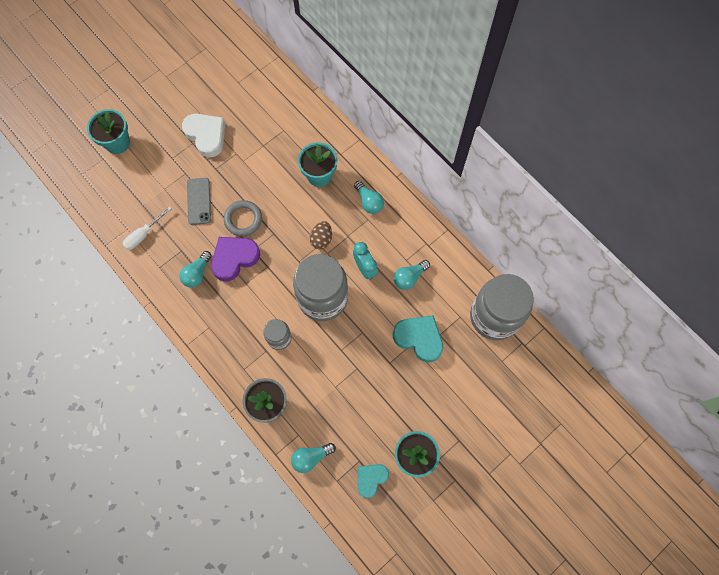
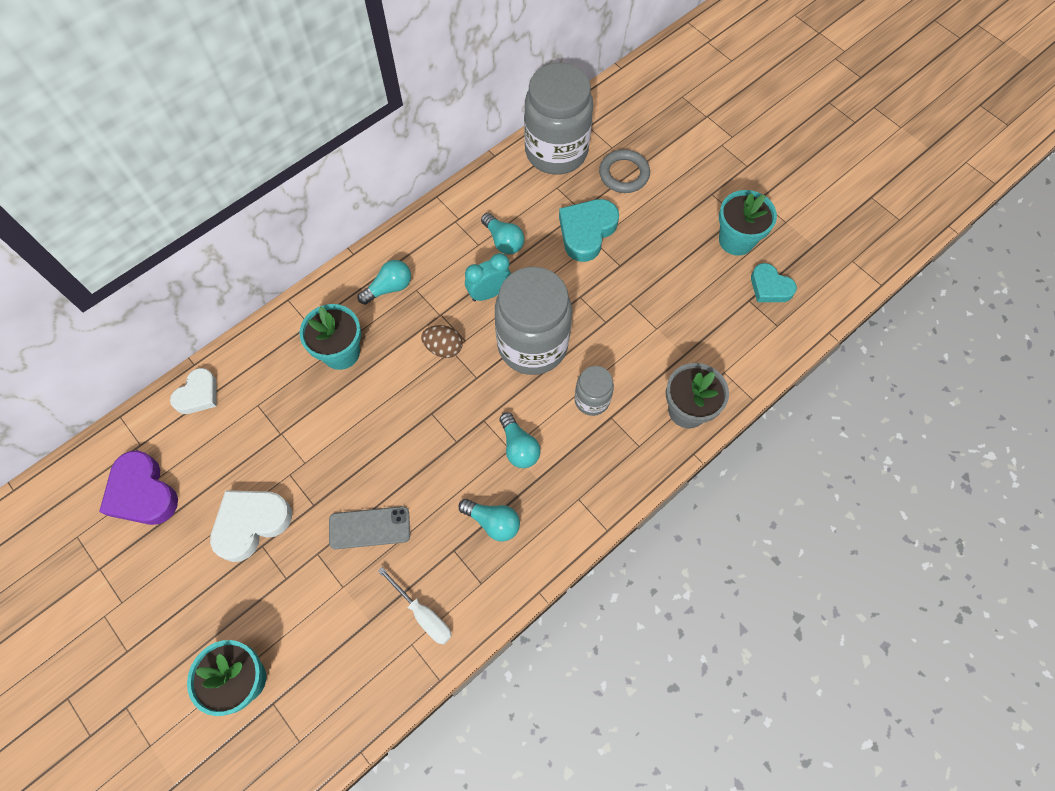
camera: 90 degrees left, 5 degrees down
(234, 258) = (470, 467): purple heart -> purple heart (142, 493)
(243, 219) = (406, 458): grey ring -> grey ring (624, 174)
(291, 96) = (198, 394): none -> white heart
(311, 457) = (752, 356): turquoise light bulb -> turquoise light bulb (519, 447)

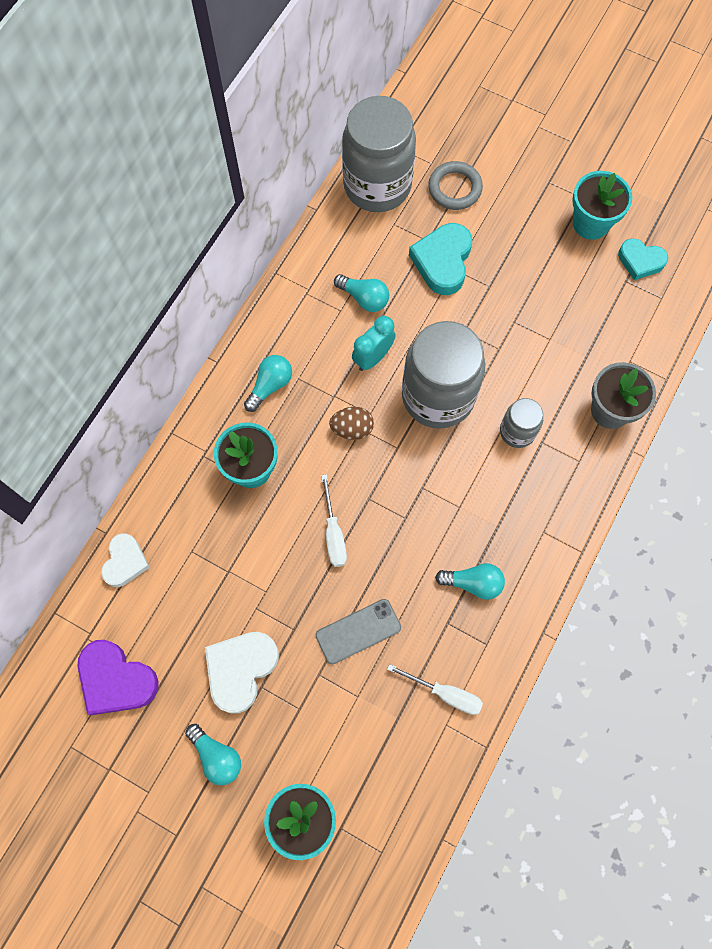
camera: 20 degrees left, 5 degrees up
(387, 433) = (333, 533): none -> white screwdriver
(519, 447) = (467, 502): turquoise light bulb -> turquoise light bulb (216, 756)

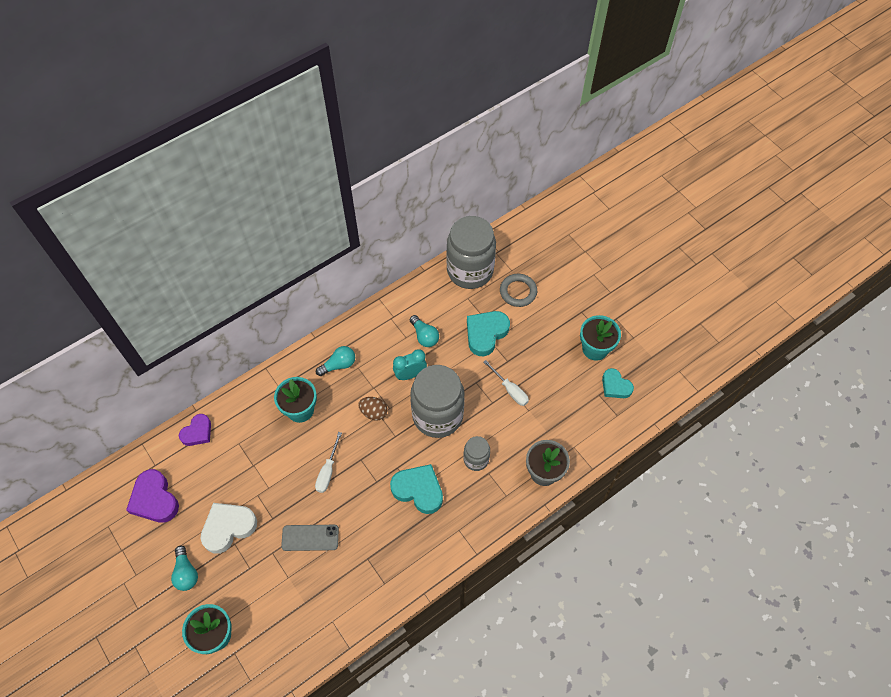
camera: 25 degrees right, 10 degrees down
(125, 562) = (197, 432): white heart -> purple heart
(445, 693) = (342, 601): white screwdriver -> white screwdriver (510, 390)
(465, 504) = (418, 490): none -> turquoise heart
(473, 583) = (396, 541): turquoise light bulb -> none

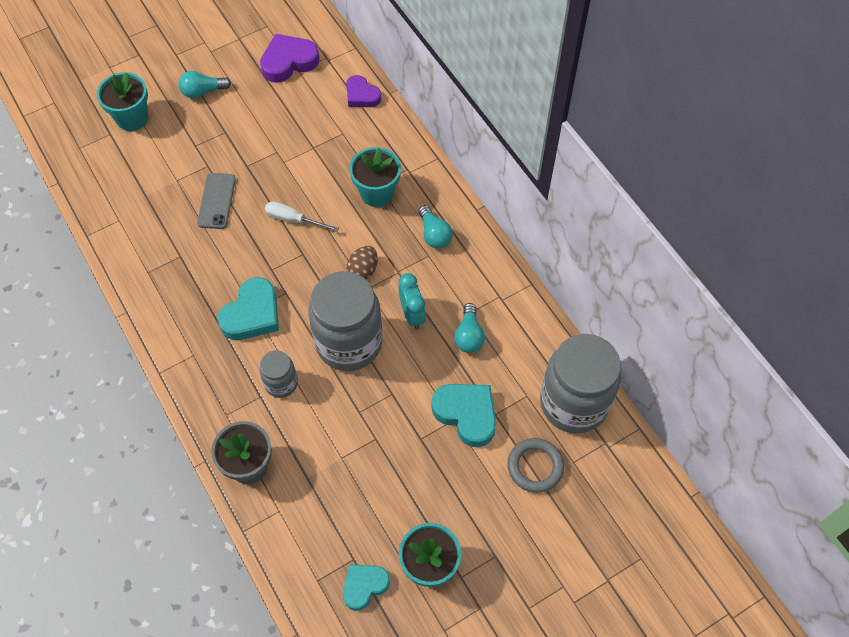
camera: 95 degrees right, 0 degrees up
(228, 527) = (244, 126): white heart -> none
(424, 336) = (469, 335): turquoise light bulb -> turquoise light bulb turned 60 degrees counterclockwise
(510, 390) = (375, 437): white screwdriver -> none

